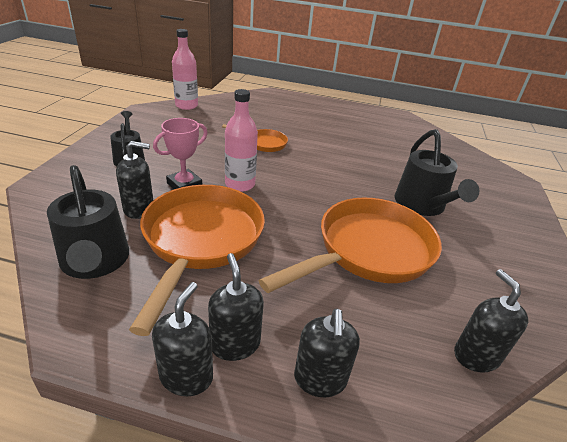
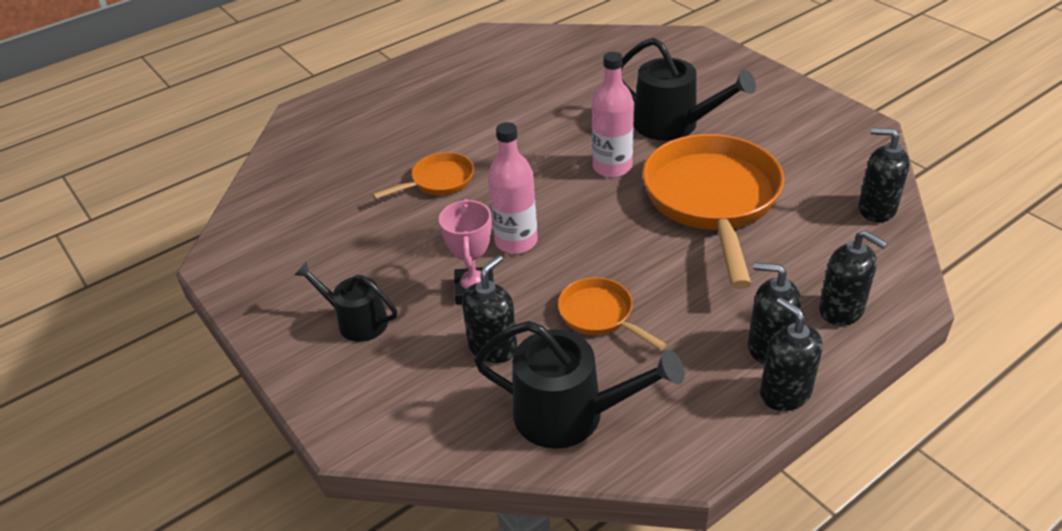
camera: 45 degrees left, 5 degrees up
(186, 106) = (251, 212): pink bottle -> pink bottle (612, 167)
(201, 240) = (599, 315): orange pan -> orange pan, size x0.47

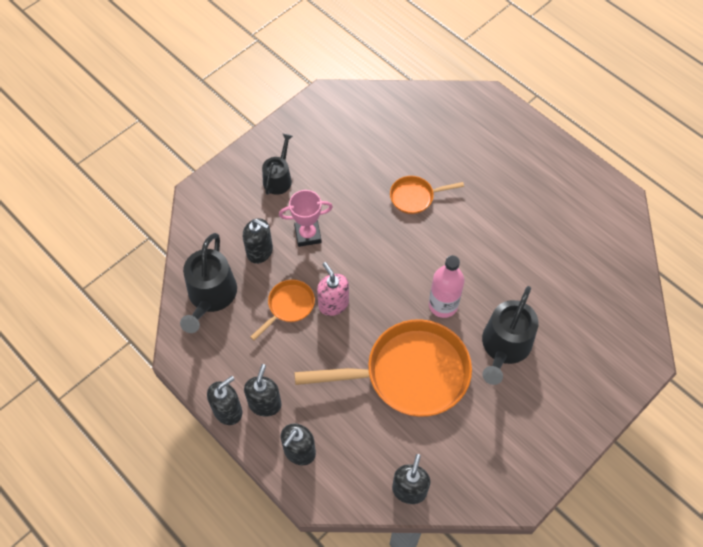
camera: 80 degrees right, 20 degrees up
(439, 181) = (415, 197): orange pan -> orange pan turned 120 degrees clockwise
(516, 241) = (355, 252): pink bottle -> none
(600, 266) = (333, 304): none -> pink soap dispenser

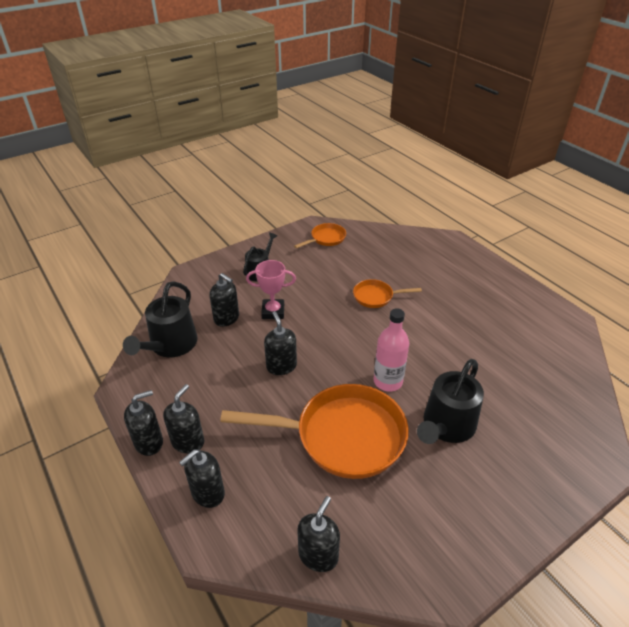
camera: 10 degrees right, 20 degrees down
(289, 306) = (239, 362): orange pan -> orange pan (326, 238)
(333, 304) = (281, 366): pink soap dispenser -> black soap dispenser

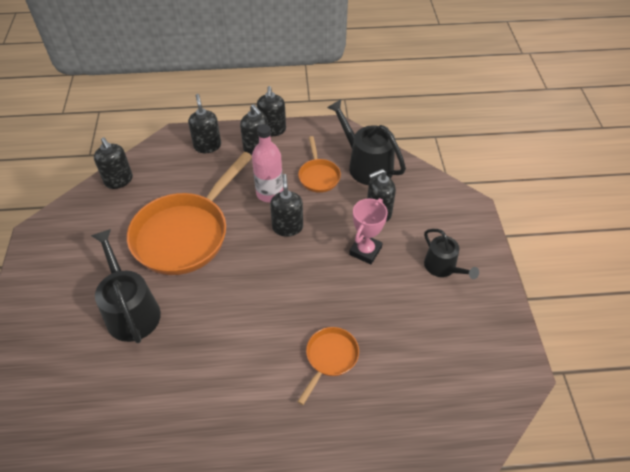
camera: 120 degrees right, 10 degrees up
(281, 366) = (287, 227): black soap dispenser -> black soap dispenser turned 105 degrees counterclockwise
(326, 238) = (480, 369): orange pan -> orange pan (318, 176)
(388, 381) = (209, 296): pink bottle -> pink bottle (269, 193)

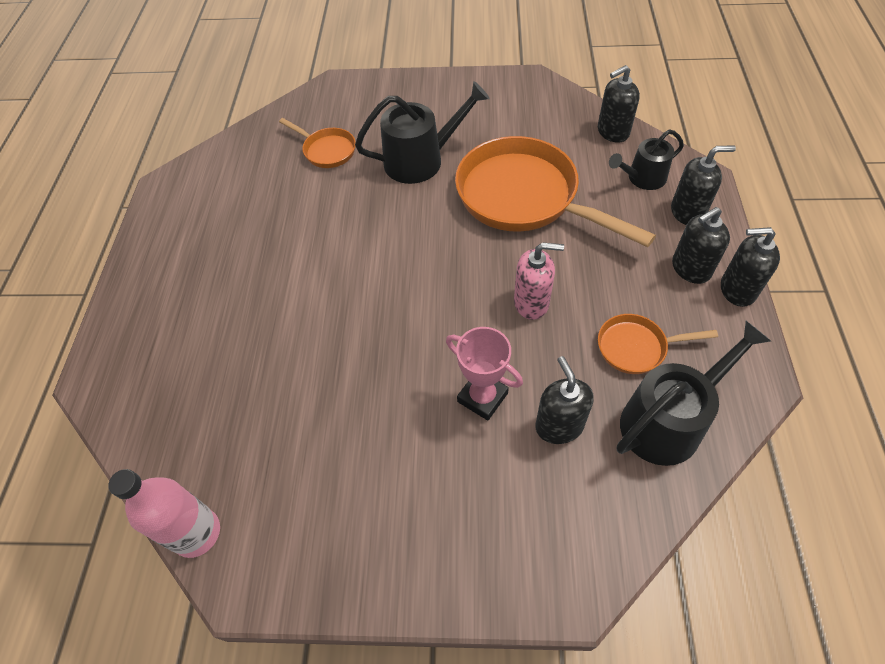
camera: 100 degrees right, 5 degrees up
(269, 193) = (596, 283): pink bottle -> pink bottle (196, 533)
(287, 227) = (531, 303): black soap dispenser -> pink soap dispenser
(330, 358) = (322, 338): orange pan -> orange pan (327, 150)
(442, 267) = (441, 506): black watering can -> black watering can (643, 178)

